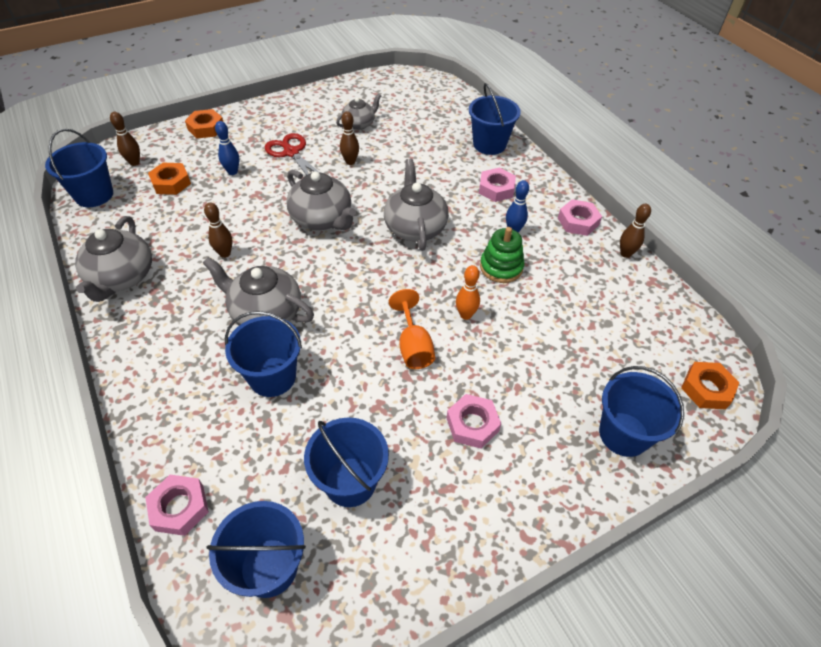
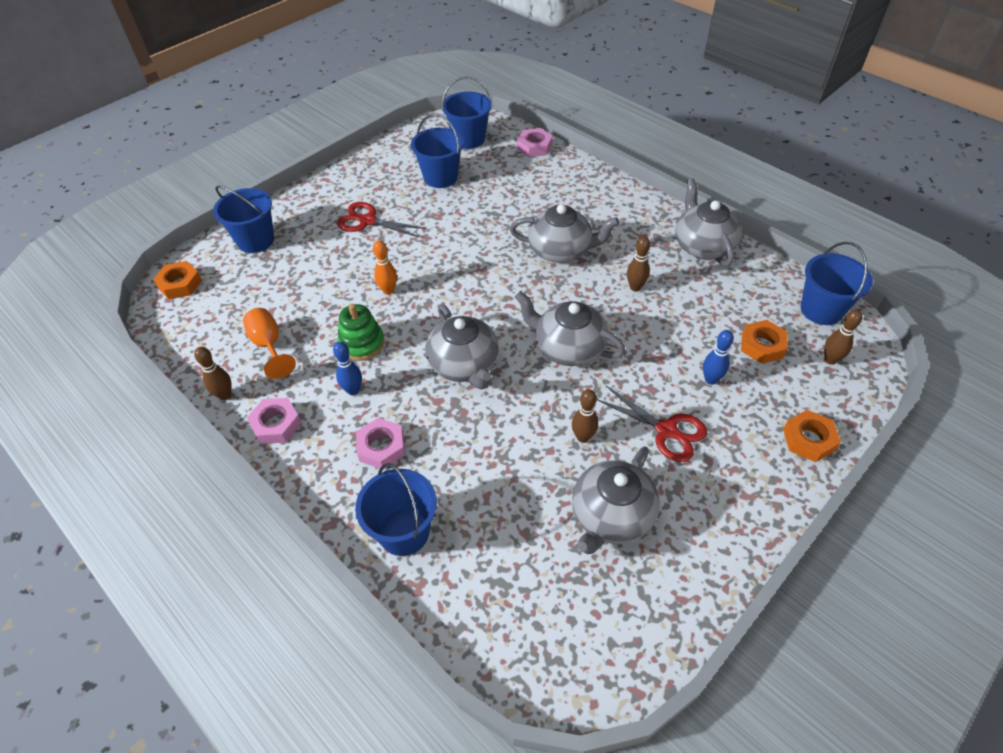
camera: 165 degrees right, 0 degrees up
(272, 377) = (524, 213): blue bucket -> none
(359, 124) = (611, 516): grey teapot -> grey teapot, size x1.65
(413, 346) = (427, 257): orange goblet -> orange goblet (269, 345)
(472, 424) = (368, 221): pink nut -> red scissors

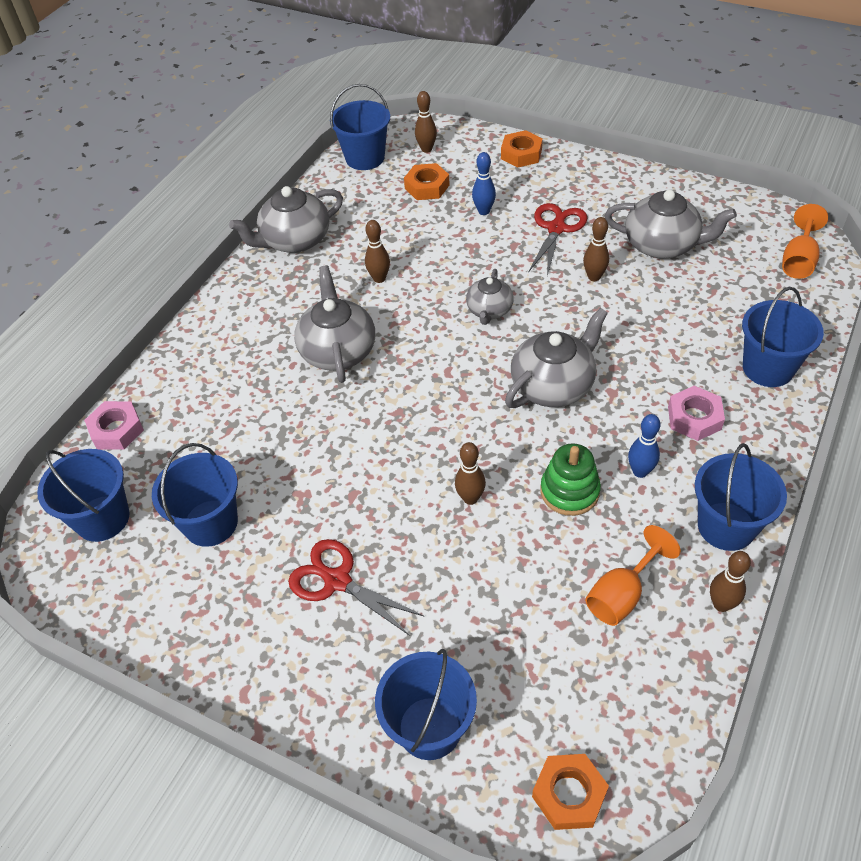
camera: 105 degrees left, 0 degrees up
(276, 424) = (726, 526): pink nut -> blue bucket
(368, 221) = (337, 581): red scissors -> red scissors turned 120 degrees clockwise
(388, 290) = (470, 498): orange bowling pin -> brown bowling pin
(539, 648) = (798, 260): none -> orange goblet
(568, 347) = (489, 310): grey teapot -> grey teapot, size x0.61

